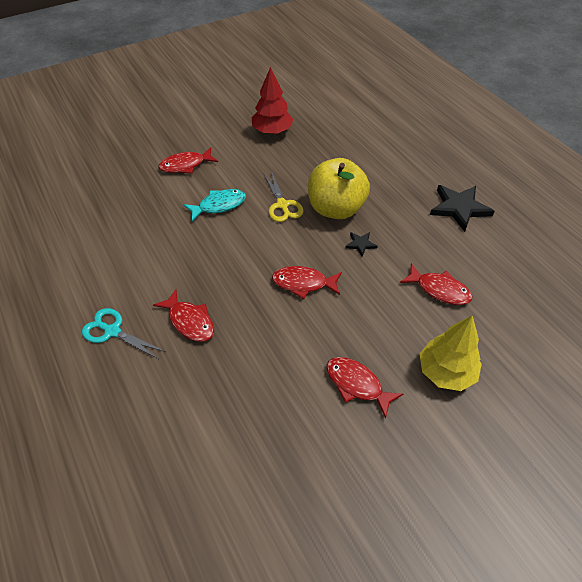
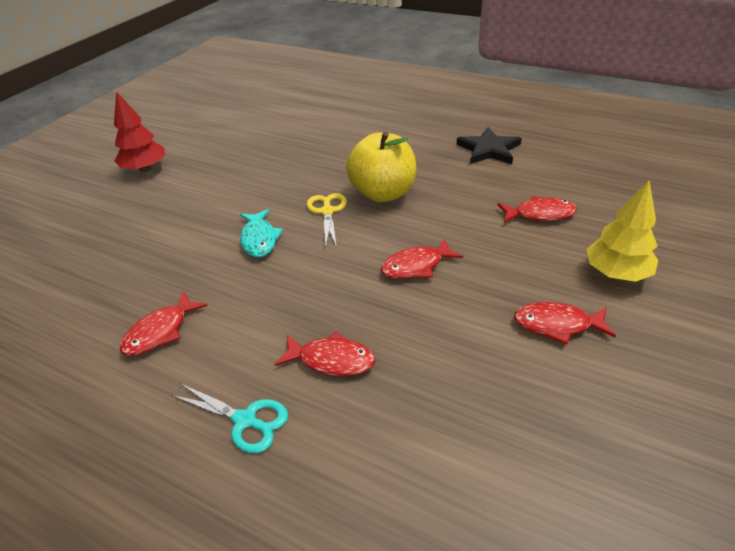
camera: 30 degrees left, 10 degrees down
(112, 331) = (245, 420): turquoise scissors -> turquoise scissors turned 150 degrees counterclockwise
(185, 165) = (185, 220): red fish -> red fish (160, 331)
(219, 205) = (259, 239): turquoise fish -> turquoise fish turned 135 degrees clockwise
(272, 131) = (256, 158): red tree -> red tree (145, 169)
(282, 205) = (327, 211): yellow scissors -> yellow scissors turned 135 degrees counterclockwise
(360, 244) = (435, 210): black star -> none

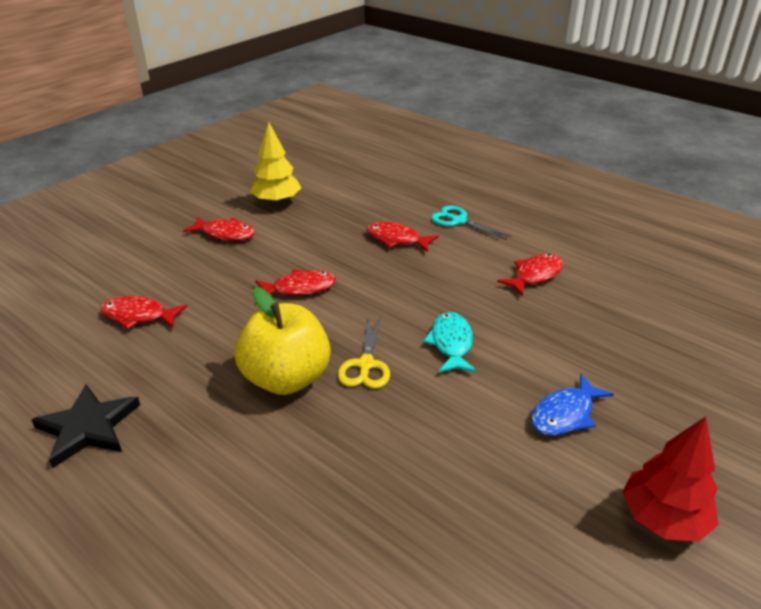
camera: 170 degrees left, 5 degrees down
(180, 206) = (565, 414): none -> blue fish
(616, 273) = (141, 256): yellow tree -> yellow tree (276, 201)

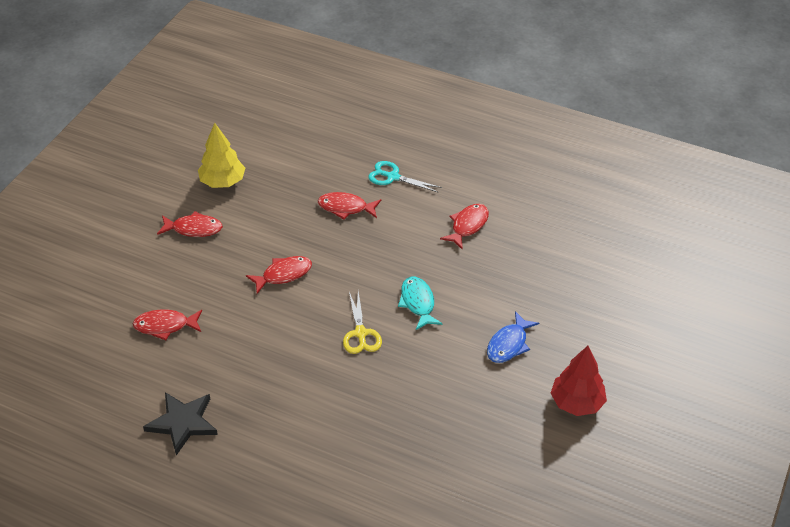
camera: 15 degrees left, 10 degrees up
(286, 378) = (307, 356): yellow apple -> none

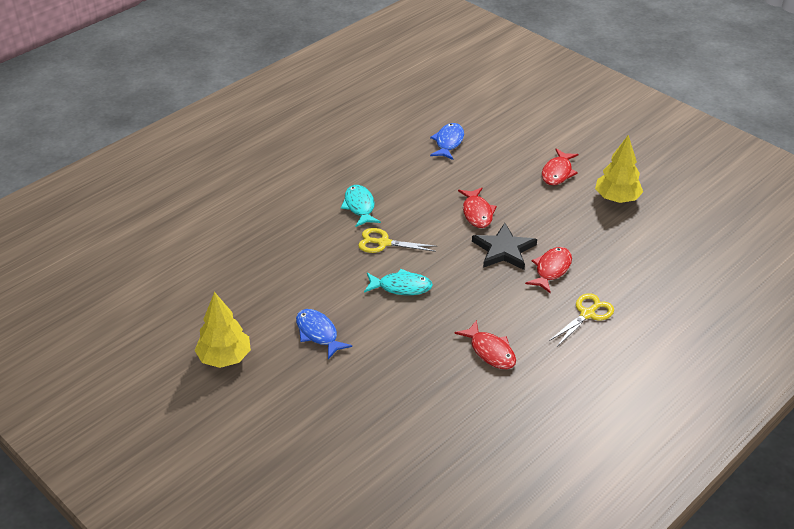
camera: 110 degrees right, 5 degrees down
(165, 326) = (448, 142): red fish -> blue fish
(183, 423) = (346, 137): black star -> black star (504, 250)
(310, 370) = (359, 206): none -> turquoise fish
(393, 177) = (587, 314): turquoise scissors -> yellow scissors
(576, 403) = (224, 358): red tree -> yellow tree

